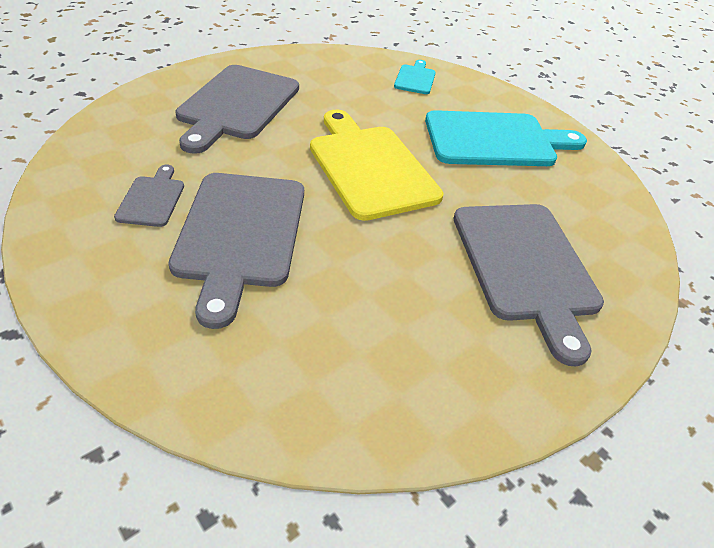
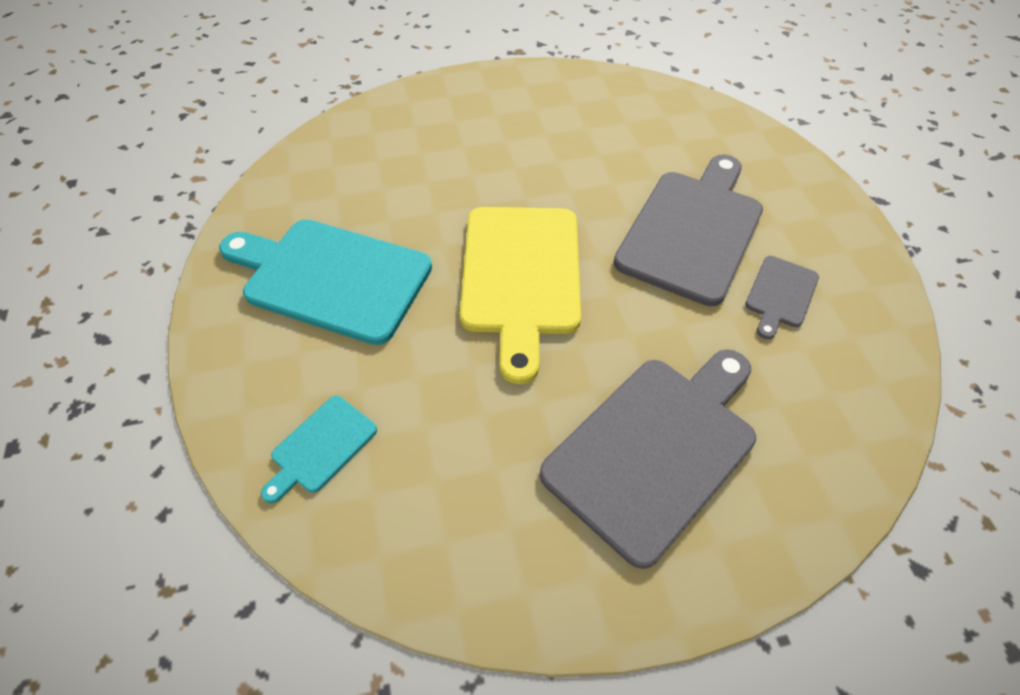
camera: 150 degrees left, 10 degrees up
(526, 266) = (452, 140): grey cutting board -> none

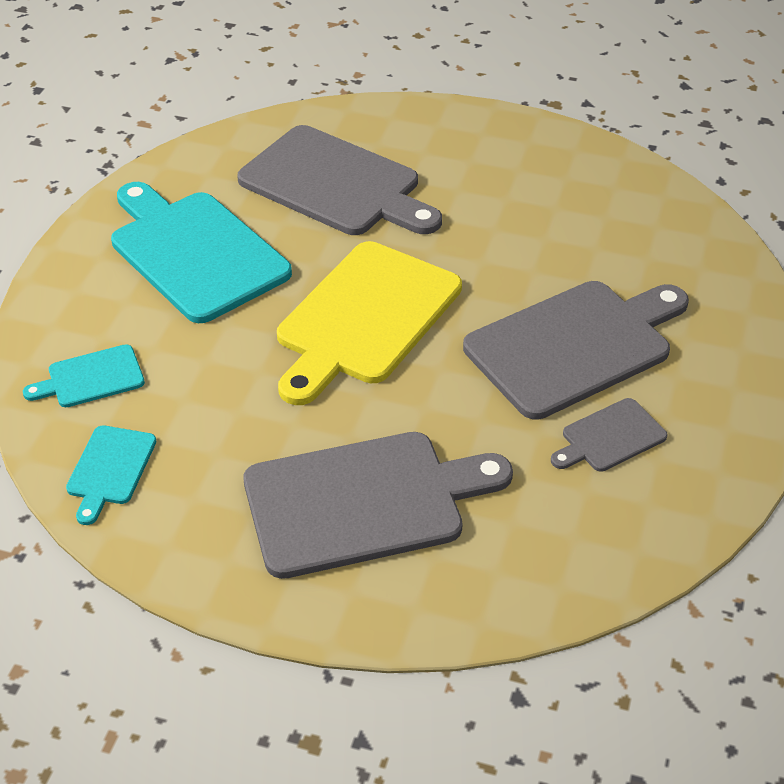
camera: 30 degrees right, 10 degrees down
(407, 170) = (336, 184): none -> grey cutting board
(409, 537) = (110, 469): none -> turquoise cutting board

